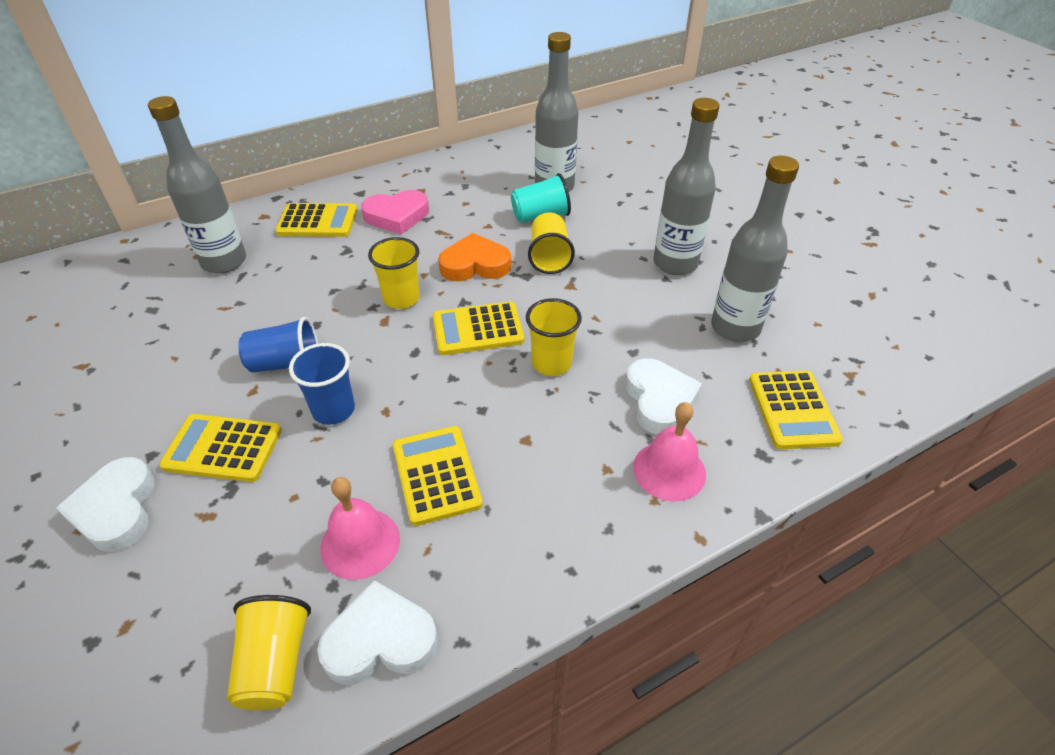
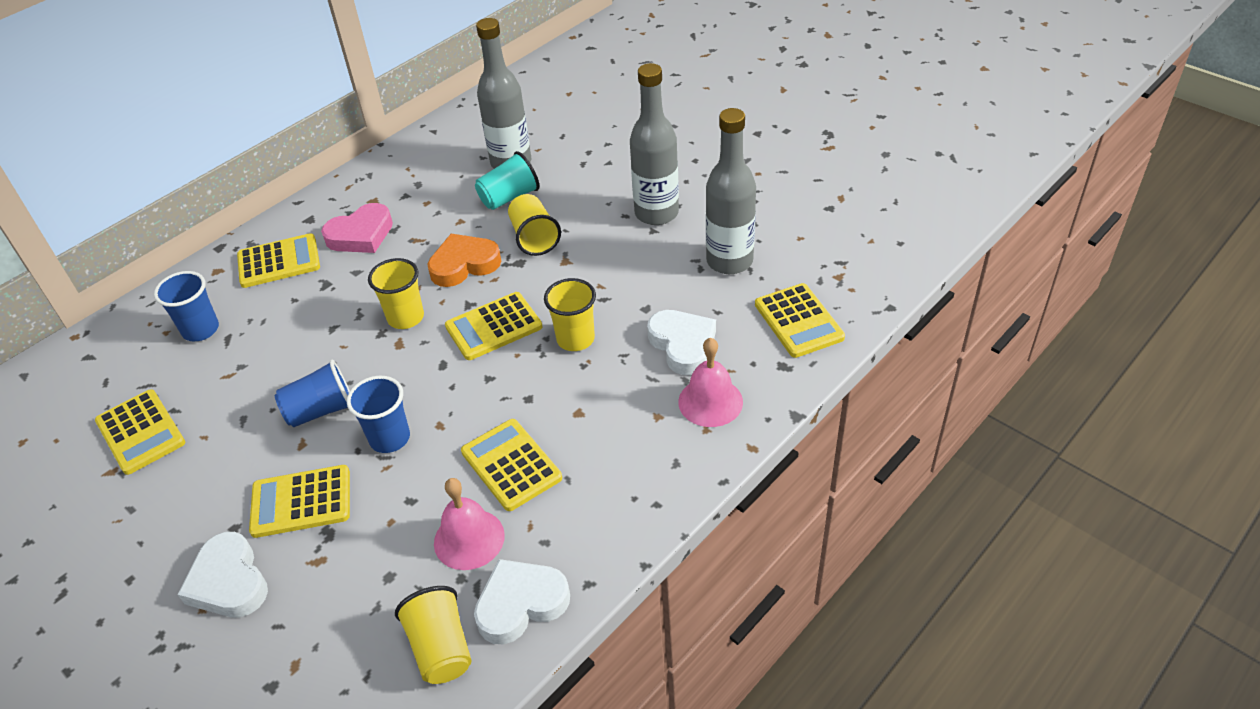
camera: 15 degrees left, 0 degrees up
(125, 337) = (140, 432): none -> yellow calculator
(224, 262) = (201, 330): grey bottle -> blue cup

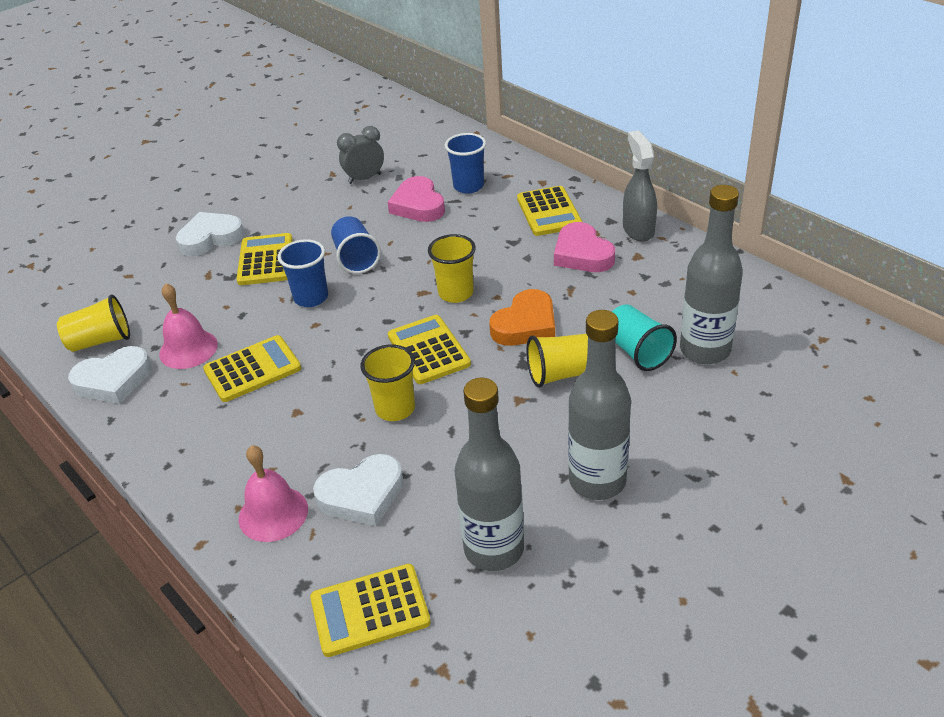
camera: 95 degrees right, 5 degrees down
(140, 432) = (364, 179): yellow calculator -> grey clock
(226, 369) = (418, 205): none -> pink heart
(330, 201) = (638, 229): none -> grey spray bottle
(464, 264) = (525, 325): orange heart -> orange heart turned 60 degrees clockwise
(521, 604) = (113, 380): white heart -> white heart turned 90 degrees clockwise

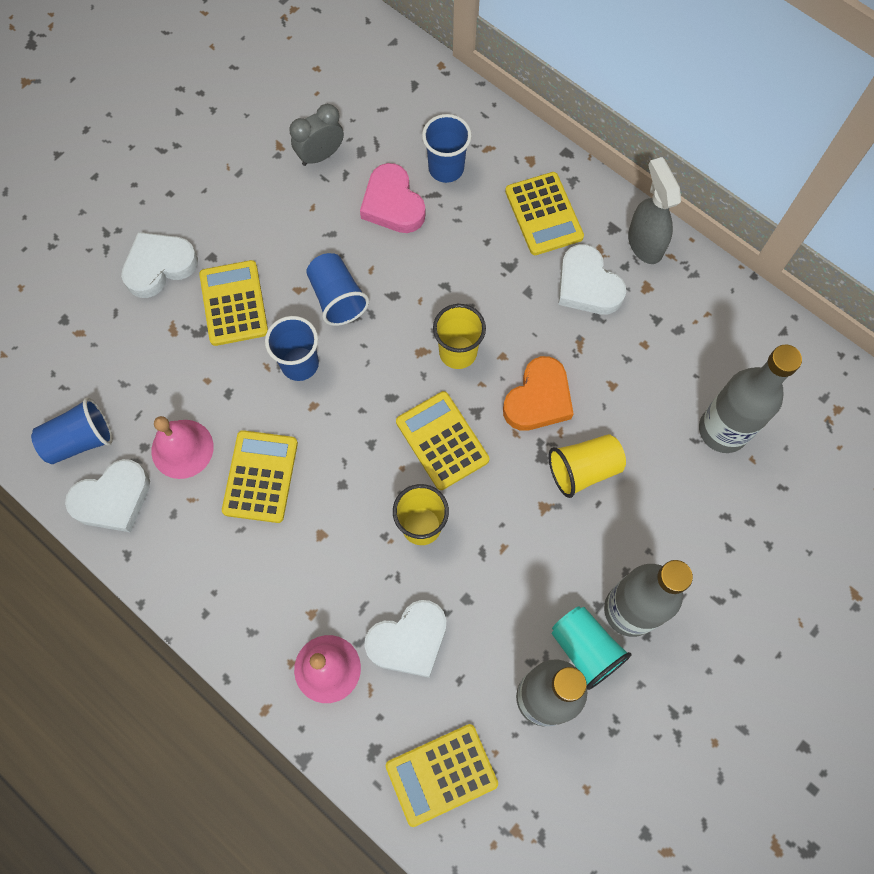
camera: 10 degrees left, 30 degrees up
(101, 341) = (80, 440): yellow cup -> blue cup
(252, 369) = (260, 476): yellow calculator -> yellow calculator turned 45 degrees counterclockwise
(582, 254) = (587, 285): pink heart -> white heart
(637, 352) = (656, 435): turquoise cup -> turquoise cup (585, 649)

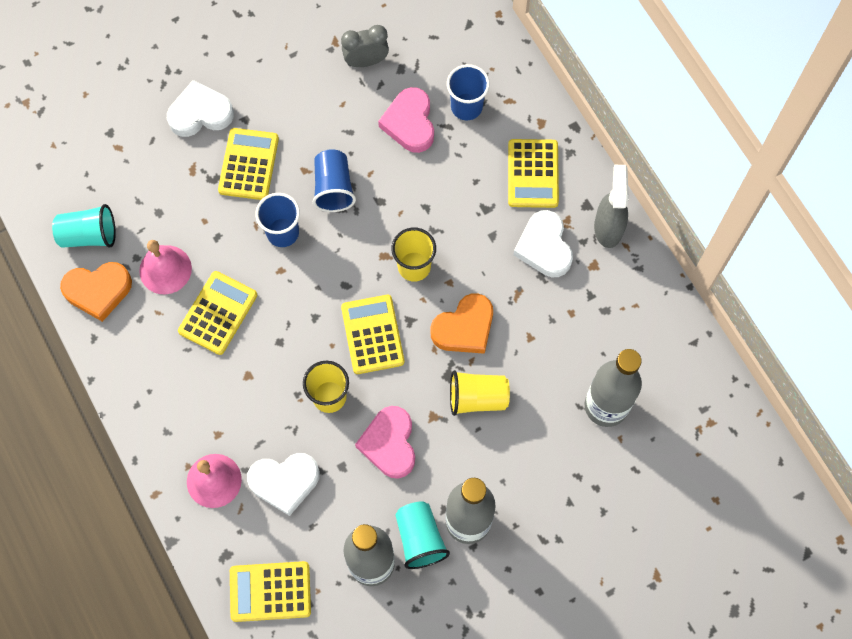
camera: 20 degrees right, 0 degrees up
(80, 440) = (89, 235): blue cup -> turquoise cup
(113, 499) = (98, 291): white heart -> orange heart
(509, 554) = (389, 444): none -> pink heart

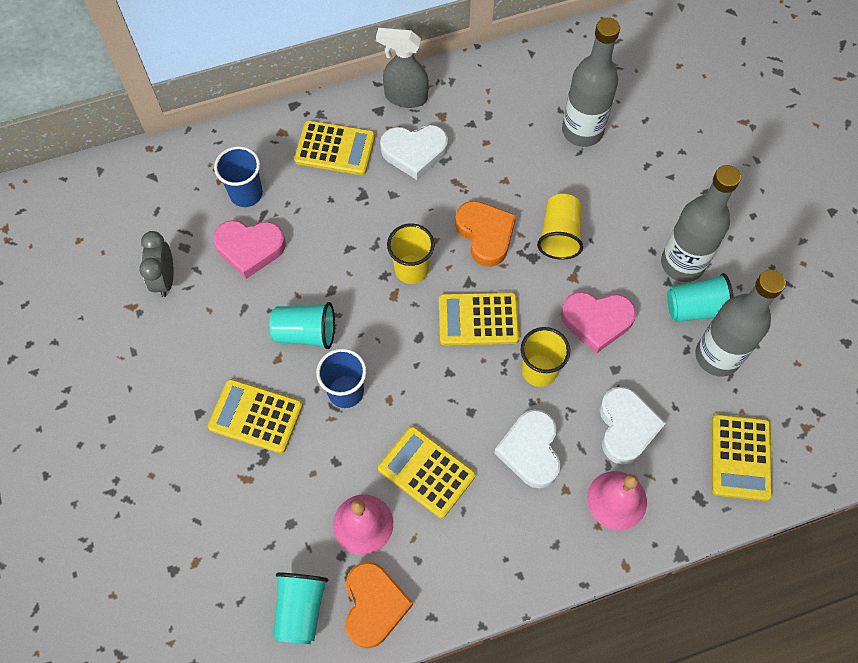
camera: 80 degrees left, 5 degrees down
(200, 113) = (178, 461): white heart -> white heart (530, 451)
(333, 188) = (305, 333): blue cup -> turquoise cup

